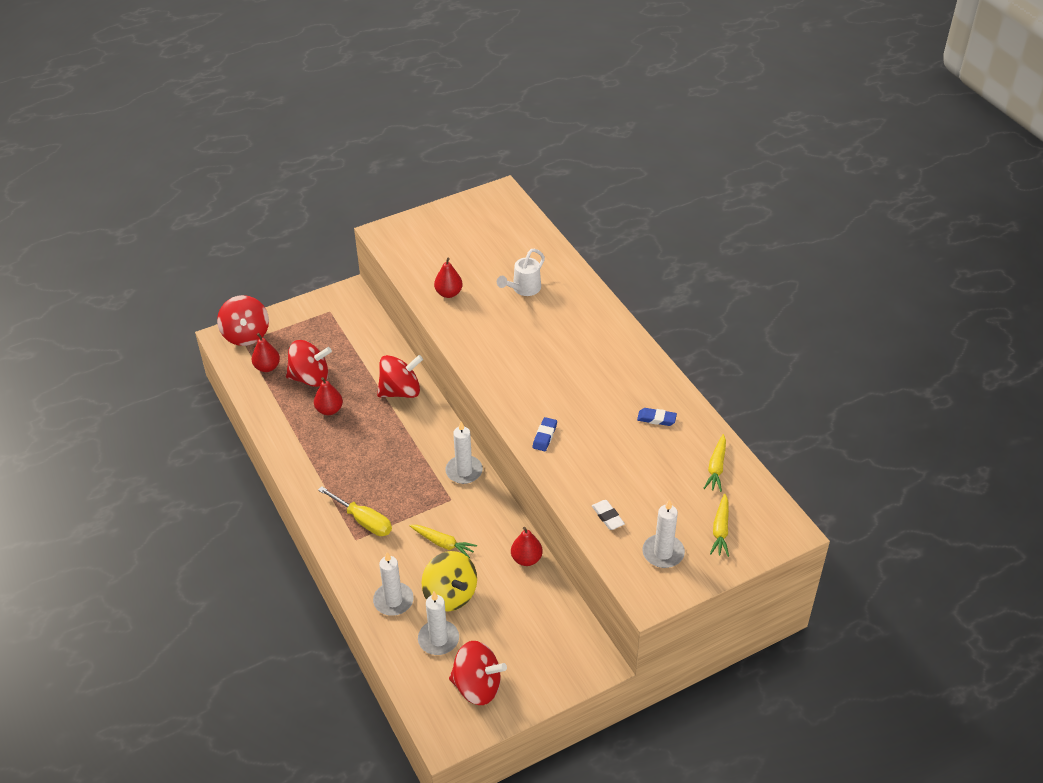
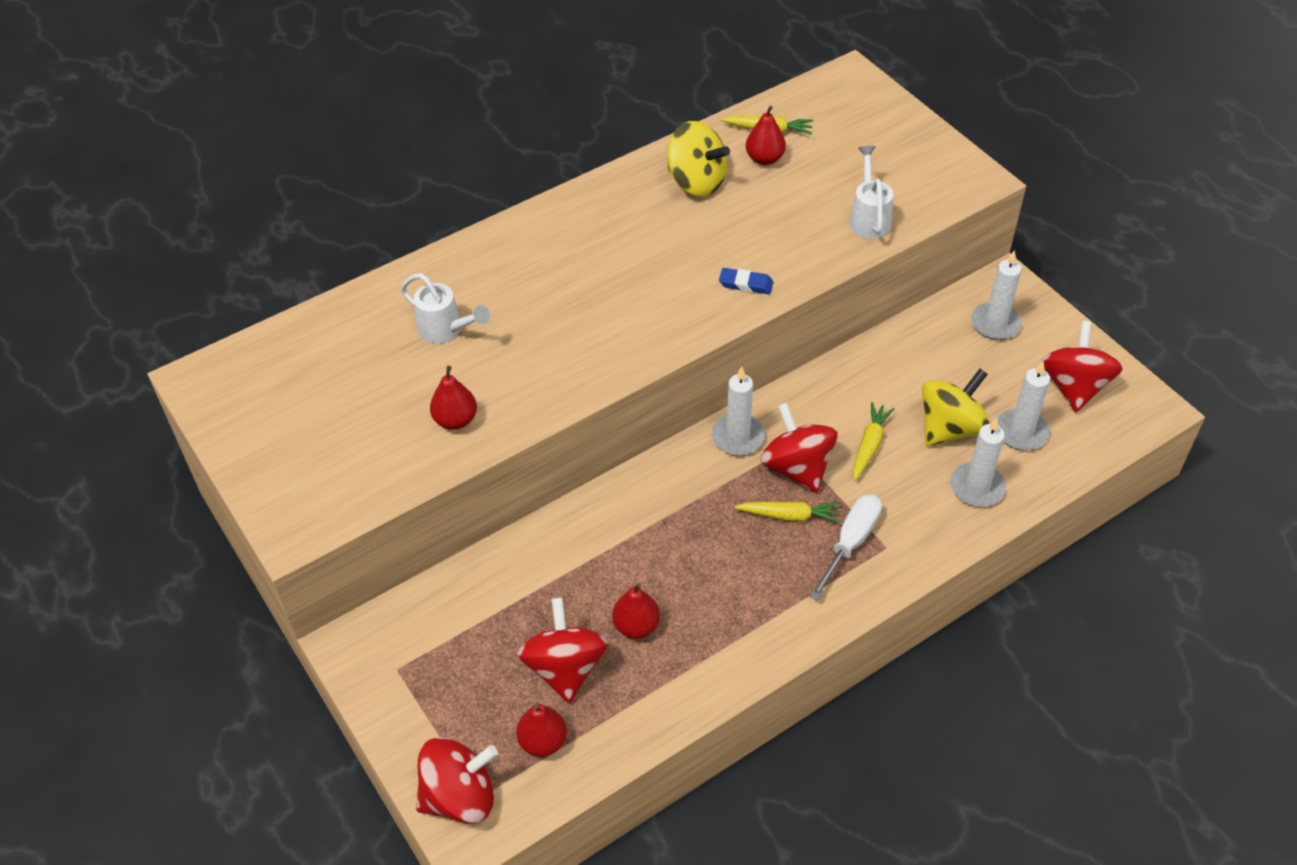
camera: 95 degrees left, 5 degrees up
(363, 520) = (850, 543): yellow screwdriver -> white screwdriver
(401, 391) = (586, 534): red spinning top -> red spinning top (797, 467)
(526, 559) = (873, 357): red pear -> red pear (764, 159)
(608, 517) = (869, 217): white eraser -> white watering can
(656, 419) = (696, 182): blue eraser -> yellow spinning top
(663, 553) = (910, 170): white candle -> white candle (995, 323)
(720, 530) = (863, 126): yellow carrot -> yellow carrot (789, 516)

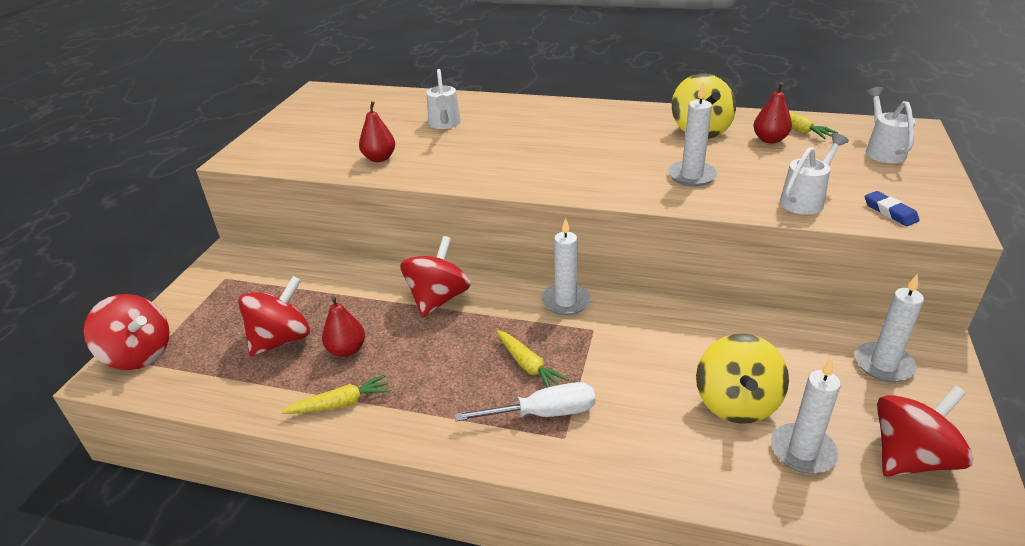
camera: 50 degrees right, 15 degrees down
(543, 741) = (210, 364): red pear -> none
(746, 284) = (648, 188): blue eraser -> blue eraser (890, 212)
(797, 467) = (577, 343): red spinning top -> red spinning top (438, 299)
(857, 119) = (882, 150): none -> white watering can
(869, 446) = (650, 368): yellow carrot -> yellow carrot (340, 404)
(950, 428) = (736, 403): yellow spinning top -> yellow spinning top turned 90 degrees clockwise
(977, 487) = (701, 458): white candle -> white candle (691, 176)

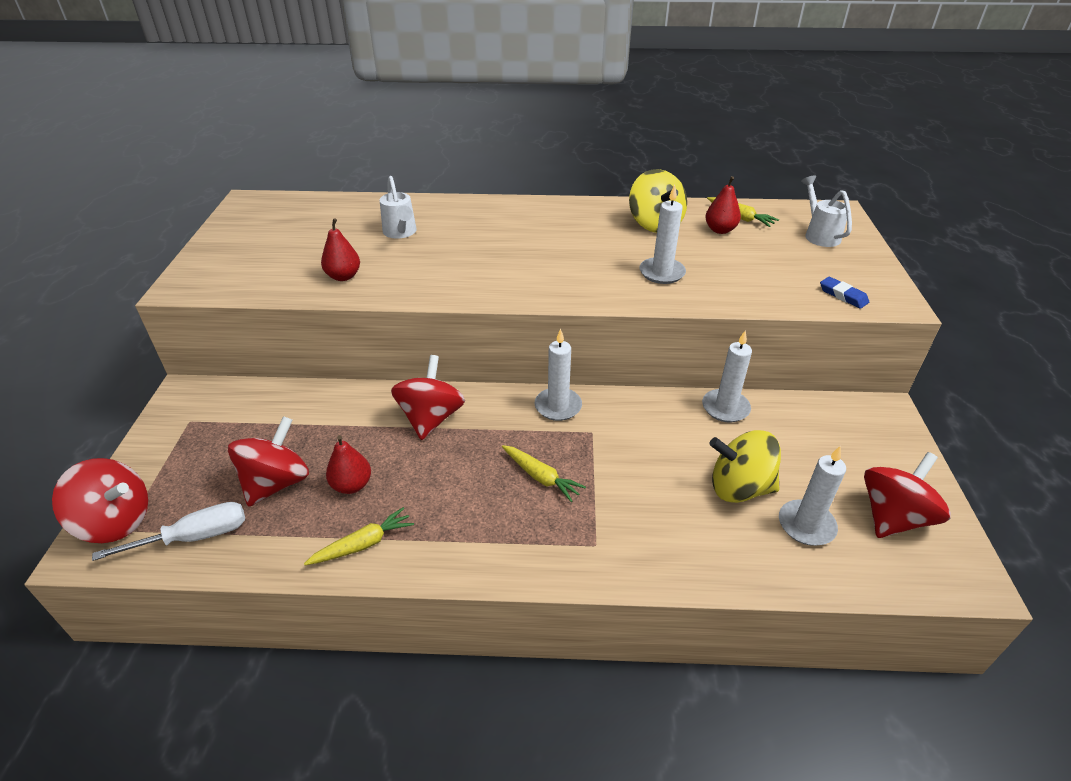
camera: 15 degrees left, 5 degrees up
(543, 413) = (569, 524): white screwdriver -> white screwdriver (194, 537)
(736, 403) = (739, 487): yellow spinning top -> yellow spinning top turned 105 degrees clockwise
(806, 200) = (769, 289): white watering can -> none
(883, 365) = (851, 434): white candle -> white candle (725, 408)

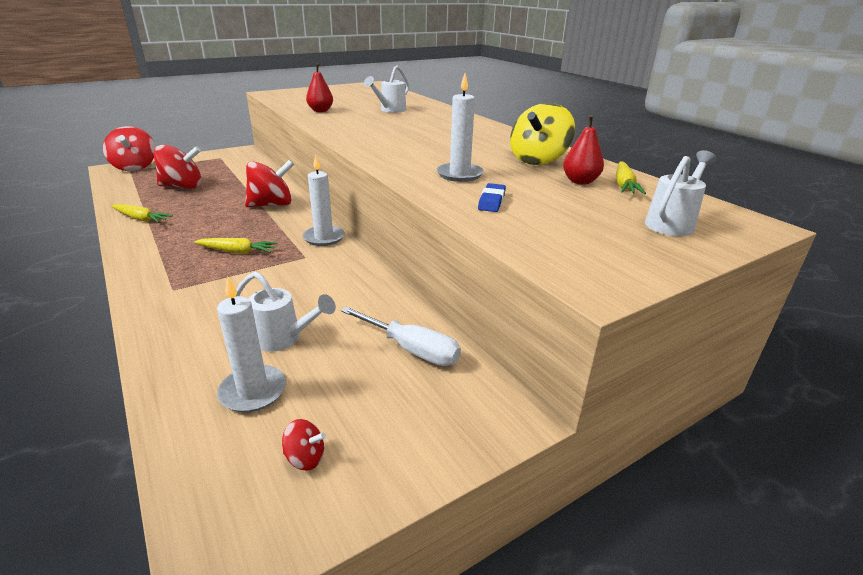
camera: 55 degrees right, 10 degrees down
(194, 537) = (130, 183): white screwdriver -> white screwdriver (411, 349)
(352, 485) = (191, 203): red pear -> none
(541, 477) = (237, 252): yellow carrot -> yellow carrot turned 90 degrees counterclockwise
(725, 408) = (397, 307): white candle -> none
(739, 487) = (284, 339): yellow spinning top -> white watering can
(843, 295) = (556, 252): blue eraser -> blue eraser (491, 201)
(893, 517) = (305, 458): red spinning top -> red spinning top, size x0.44

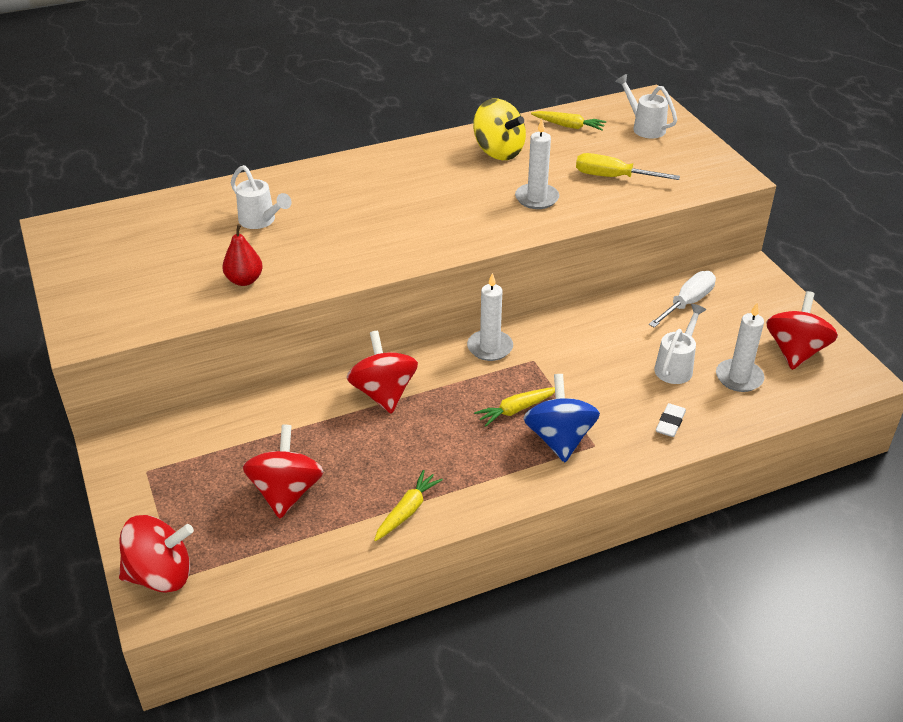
camera: 80 degrees left, 10 degrees up
(186, 334) = (670, 423): none -> white eraser
(190, 271) = (559, 439): none -> blue spinning top
(237, 252) = (516, 410): yellow carrot -> yellow carrot turned 135 degrees counterclockwise
(305, 458) = (795, 351): red spinning top -> red spinning top, size x2.25
(491, 201) = (603, 191): blue eraser -> none
(527, 206) = (613, 177): none -> yellow screwdriver
(580, 181) = (559, 143): red pear -> none

